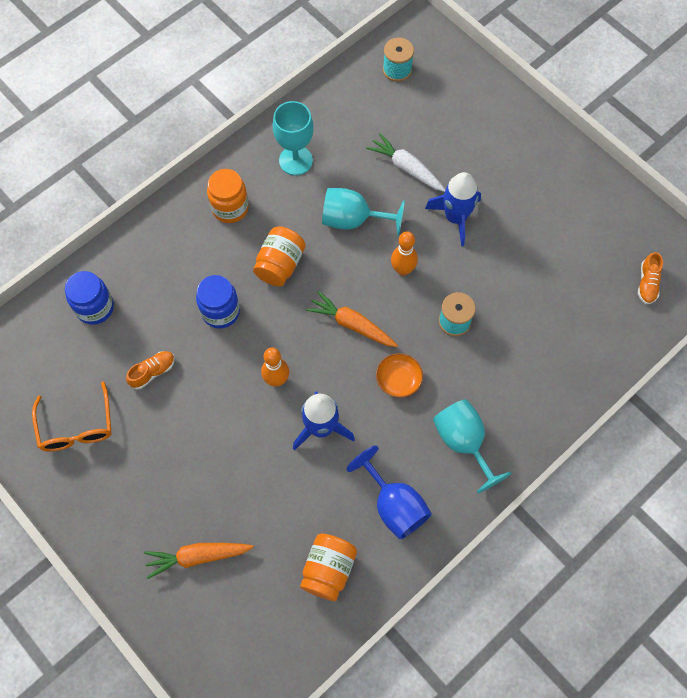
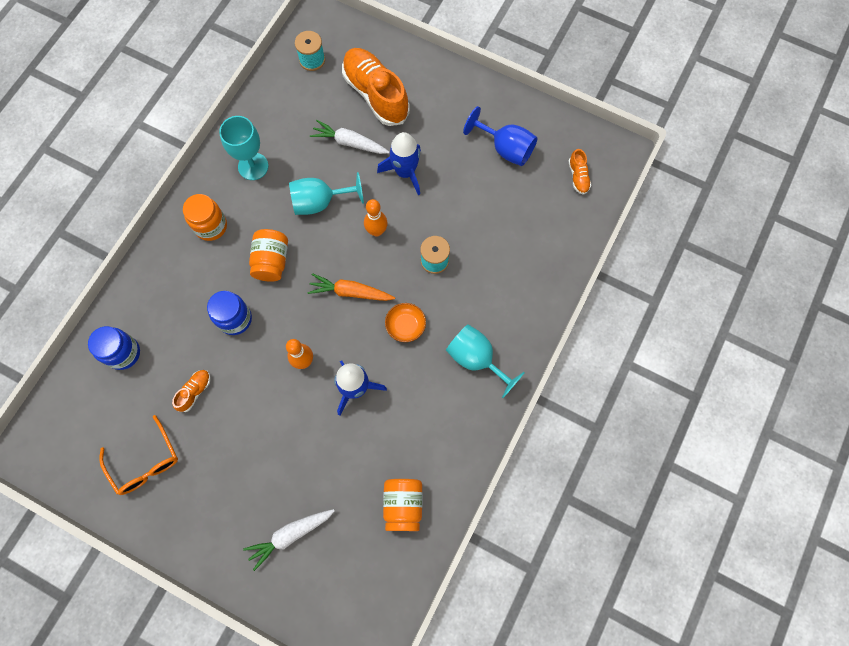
camera: 20 degrees left, 5 degrees up
(198, 556) = (290, 535): orange carrot -> white carrot
(394, 505) = (438, 432): blue goblet -> blue goblet (505, 149)
(452, 126) = (376, 94): none -> orange shoe

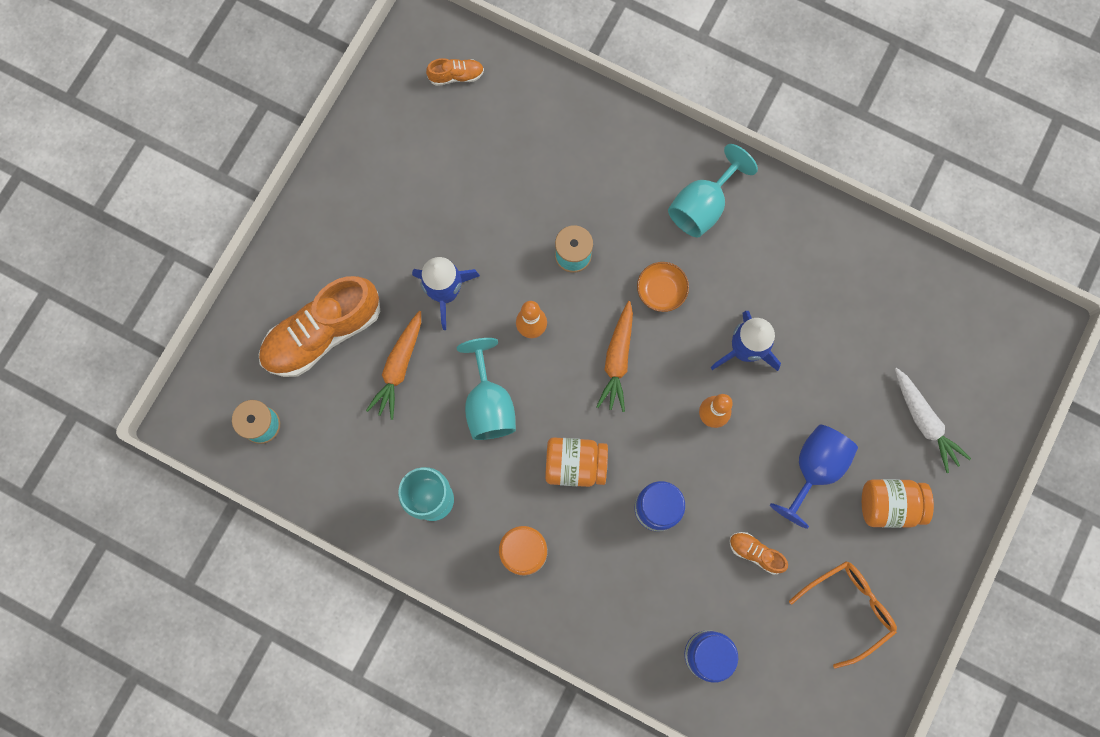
camera: 90 degrees left, 5 degrees up
(349, 143) = (399, 367): white carrot -> orange carrot
(403, 505) = (881, 291): orange jar -> orange jar (889, 505)
(505, 149) = (413, 163): blue goblet -> blue goblet (814, 468)

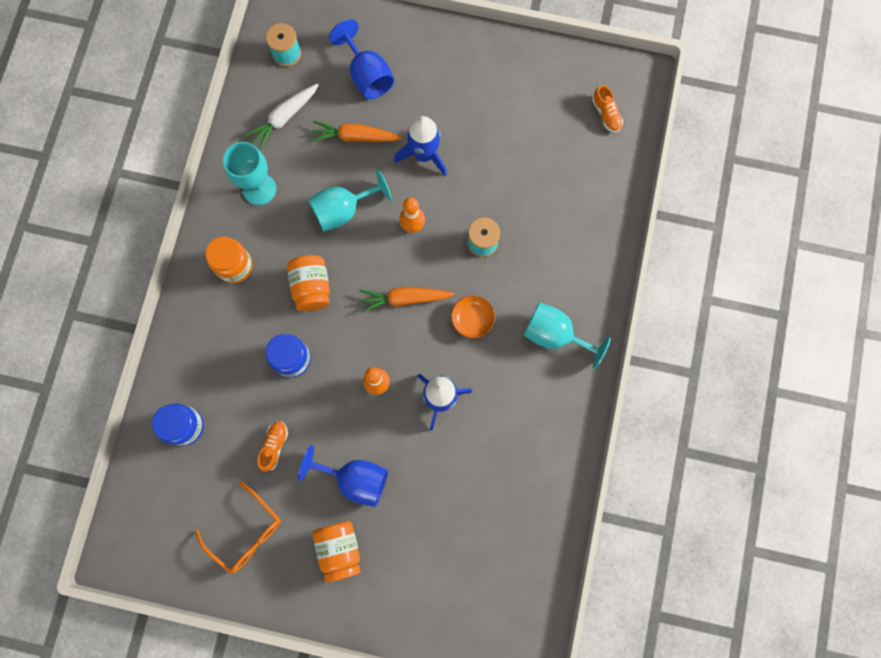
camera: 75 degrees right, 0 degrees up
(323, 333) = (367, 76): orange shoe -> blue goblet
(924, 421) = (418, 564): white carrot -> white carrot (284, 118)

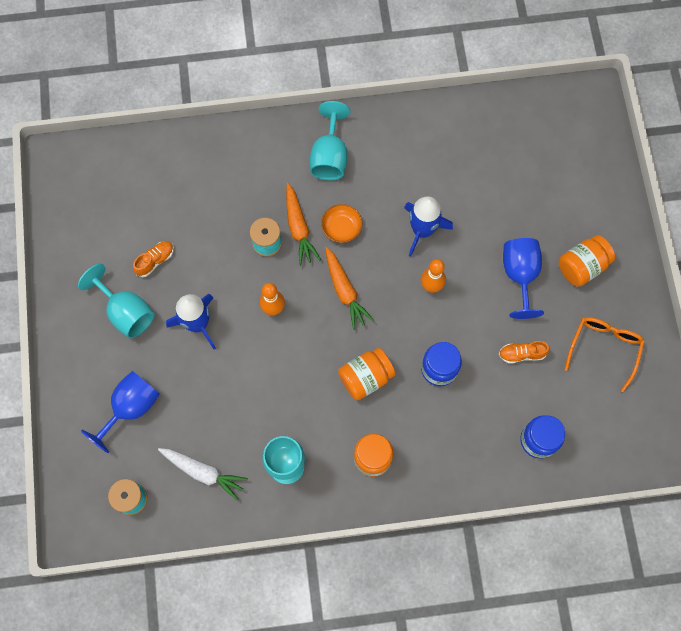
camera: 110 degrees left, 5 degrees down
(343, 210) = (280, 377): turquoise goblet -> turquoise goblet (126, 312)
(355, 137) = (201, 394): orange carrot -> orange carrot (298, 228)
(606, 114) = (104, 177): orange shoe -> orange shoe (155, 261)

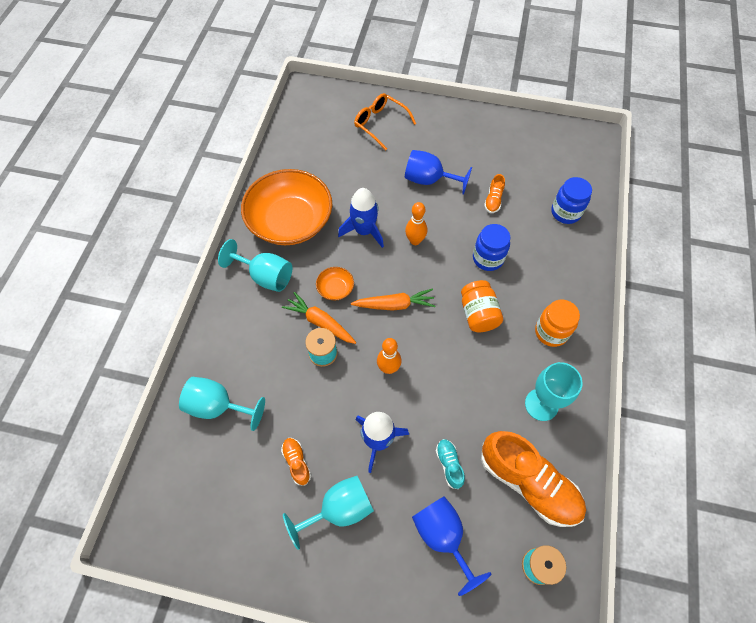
camera: 70 degrees left, 10 degrees down
(183, 173) = (218, 406): none -> turquoise goblet
(197, 394) = (449, 464): none -> turquoise shoe
(203, 472) = (528, 483): white carrot -> orange shoe
(298, 228) = (320, 322): orange carrot -> orange carrot turned 150 degrees counterclockwise
(404, 153) = (290, 221): none -> orange bowl
(582, 266) = (437, 141): orange jar -> none
(604, 348) = (505, 149): orange glasses -> orange glasses (380, 124)

